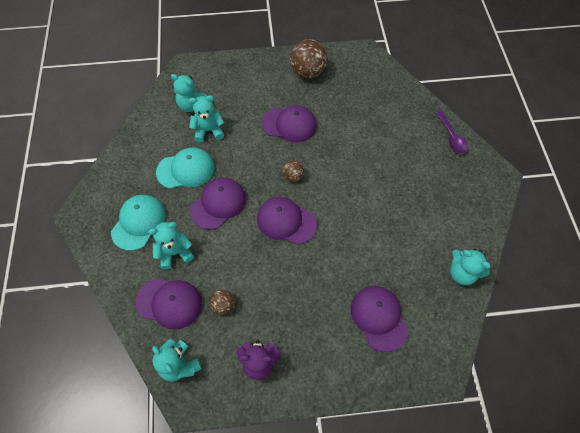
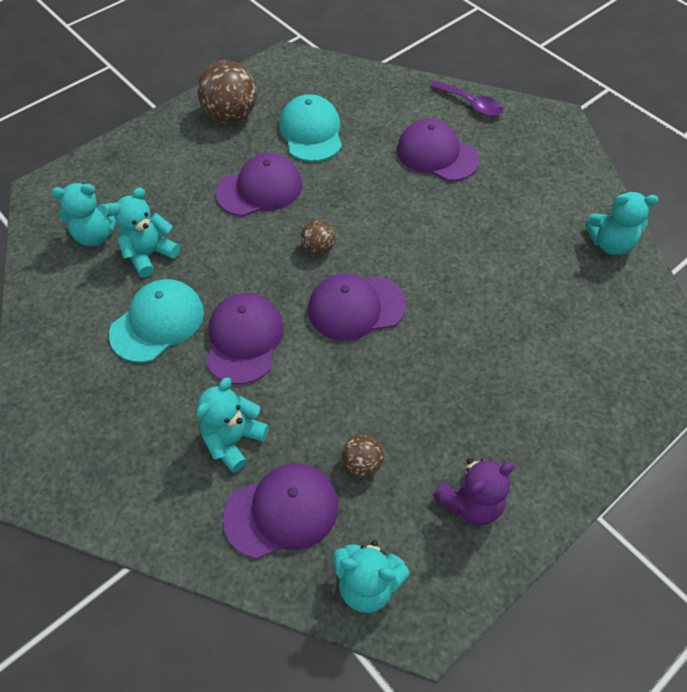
camera: 35 degrees left, 5 degrees down
(138, 222) = (142, 434): turquoise cap -> turquoise cap (311, 132)
(379, 318) = (566, 350): purple cap -> purple cap (437, 154)

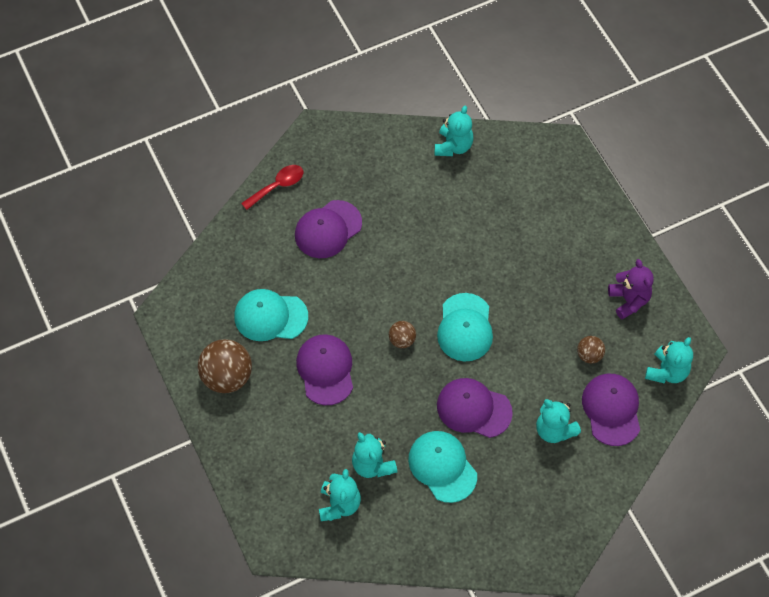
camera: 75 degrees left, 5 degrees up
(356, 307) = (465, 327): purple cap -> turquoise cap
(471, 104) = (277, 186): purple spoon -> red spoon

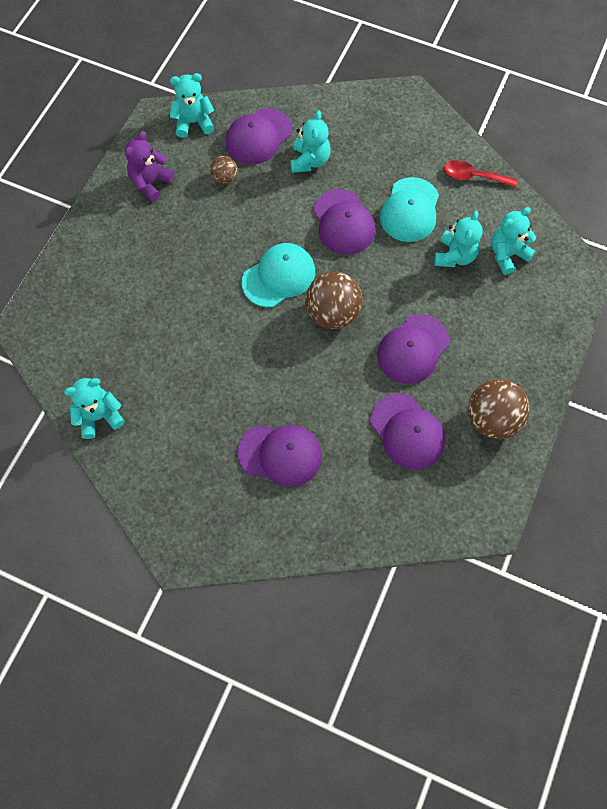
camera: 130 degrees left, 5 degrees up
(270, 316) = (407, 431): turquoise cap -> purple cap
(277, 186) = (273, 538): red spoon -> red spoon (473, 177)
(402, 340) = (333, 313): brown ball -> brown ball, size x1.92

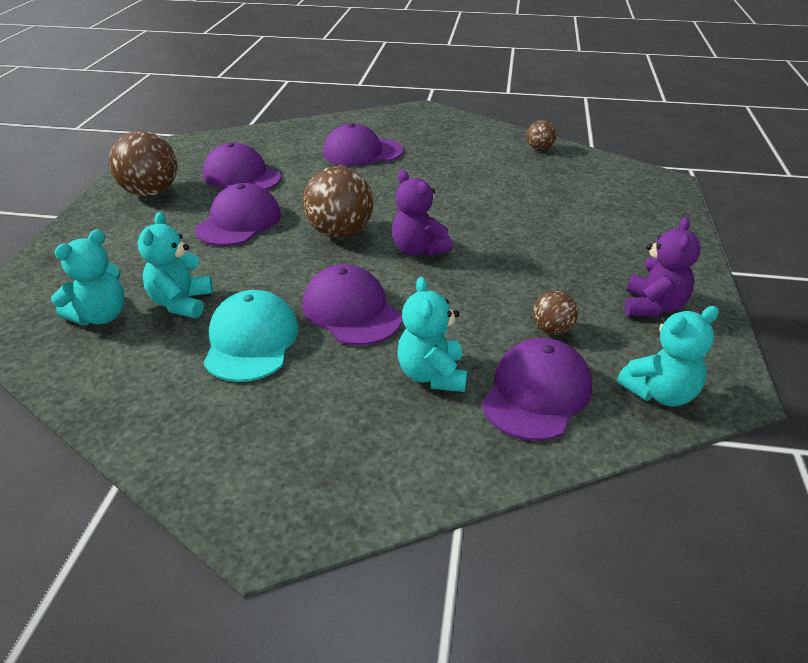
camera: 165 degrees right, 30 degrees down
(99, 416) = (539, 149): turquoise teddy bear -> brown ball
(279, 276) = (418, 250): turquoise cap -> purple teddy bear
(473, 177) = (139, 404): red spoon -> none

